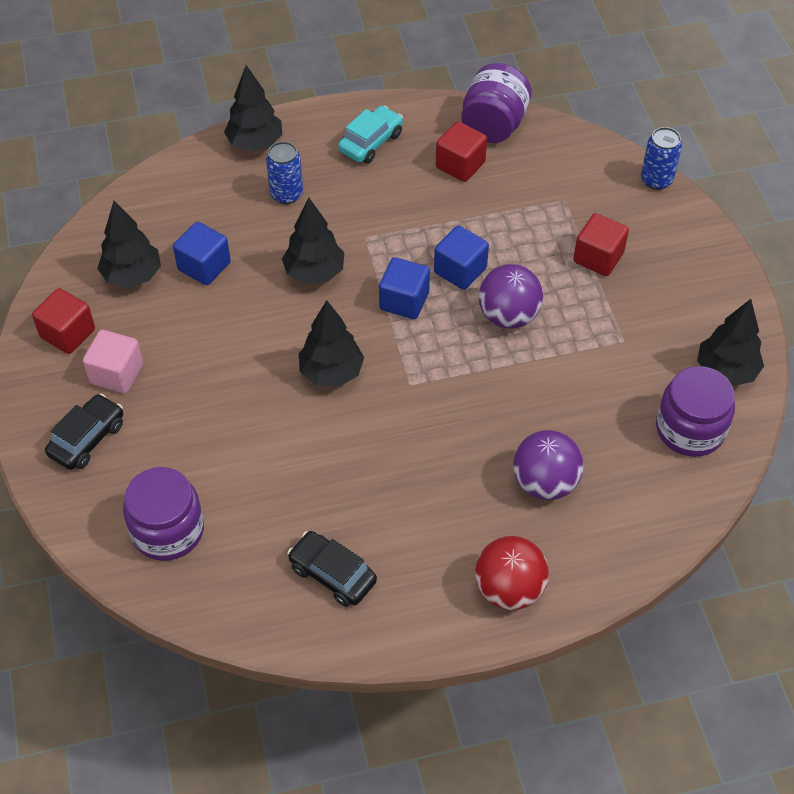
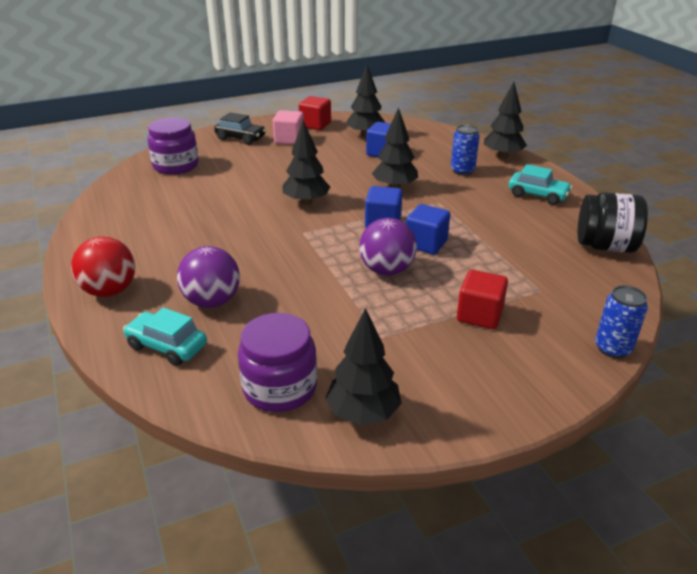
camera: 80 degrees right, 20 degrees down
(332, 574) = (136, 219): black car -> none
(460, 165) = (544, 234): red cube -> none
(493, 125) = (605, 246): purple jar -> black jar
(620, 524) = (167, 346): none -> turquoise car

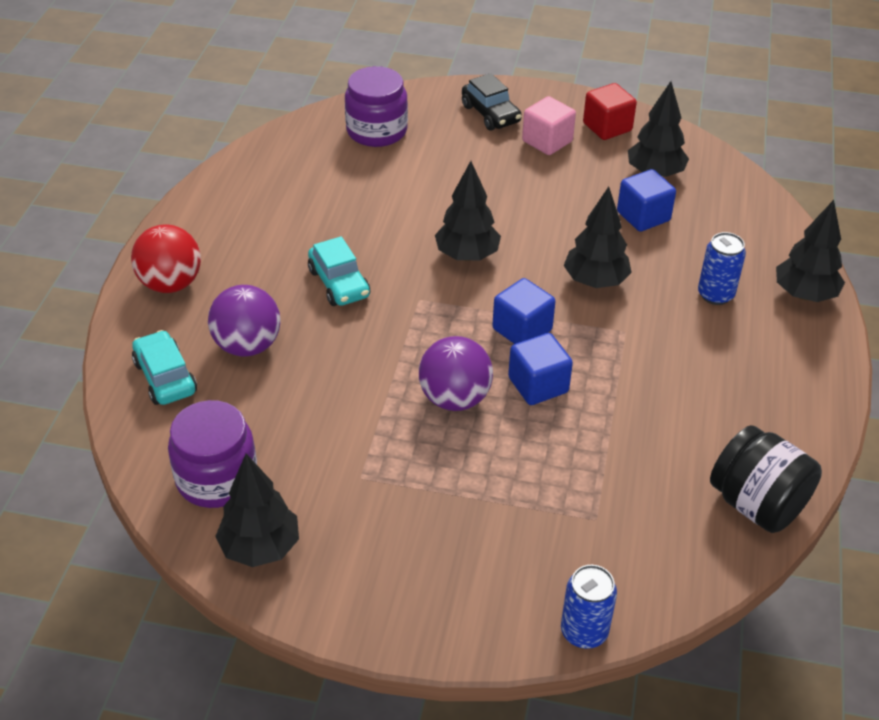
camera: 35 degrees right, 10 degrees up
(479, 315) = (489, 509): red cube -> none
(537, 195) = (770, 383): turquoise car -> turquoise car (339, 283)

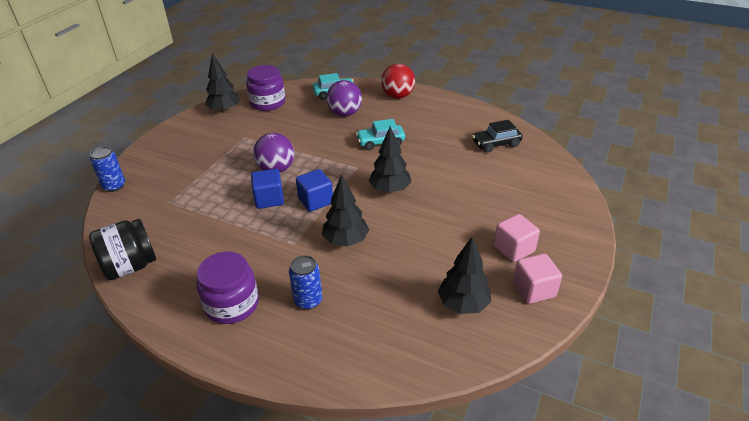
camera: 105 degrees right, 5 degrees down
(376, 131) = (530, 169): purple jar -> purple jar (232, 304)
(490, 114) = (552, 225): black car -> black car (496, 144)
(607, 127) = (534, 289): red cube -> pink cube
(643, 216) = (409, 283): blue cube -> none
(804, 294) = (285, 357): black tree -> none

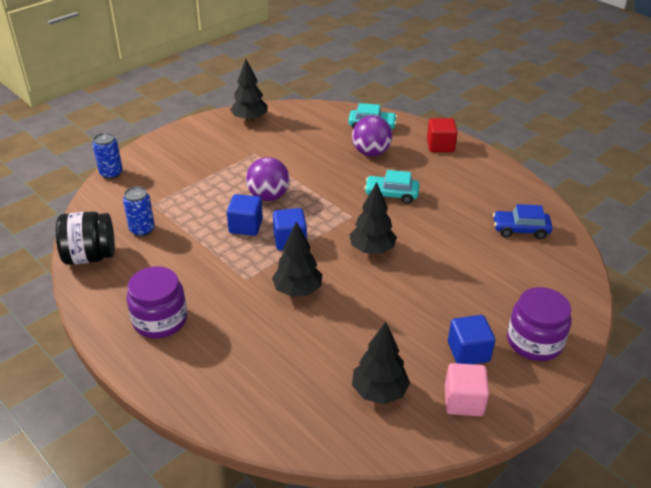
camera: 20 degrees right, 0 degrees up
(268, 103) = (297, 121): purple jar -> purple jar (534, 342)
(308, 300) = (230, 339): blue can -> blue can (142, 230)
(398, 96) = (440, 146): red ball -> red cube
(496, 144) = (520, 230): black car -> blue car
(514, 249) = (468, 352): pink cube -> blue cube

